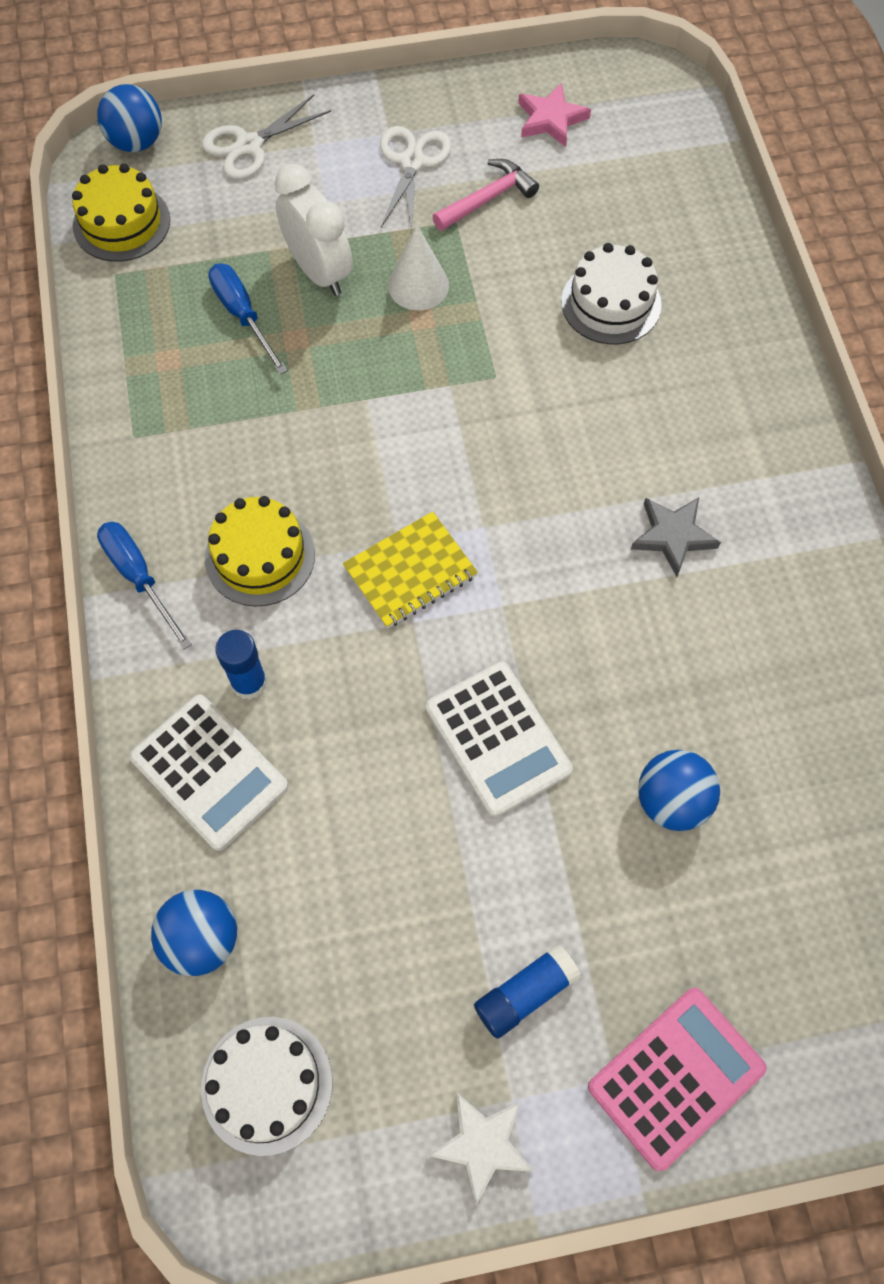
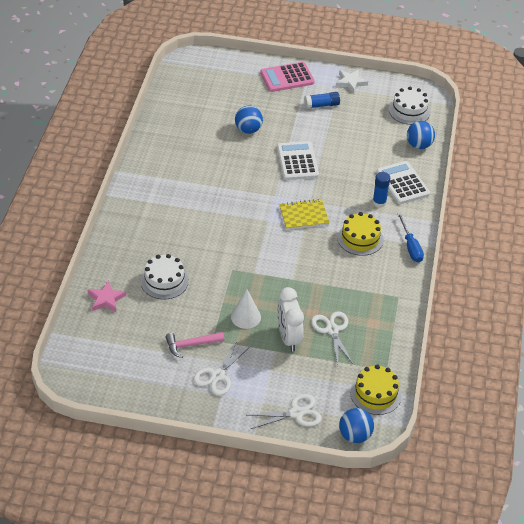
camera: 160 degrees left, 20 degrees down
(243, 316) = (332, 330): blue screwdriver -> white scissors
(551, 119) = (135, 374): pink star -> pink star (106, 299)
(673, 536) = (197, 195): grey star -> none

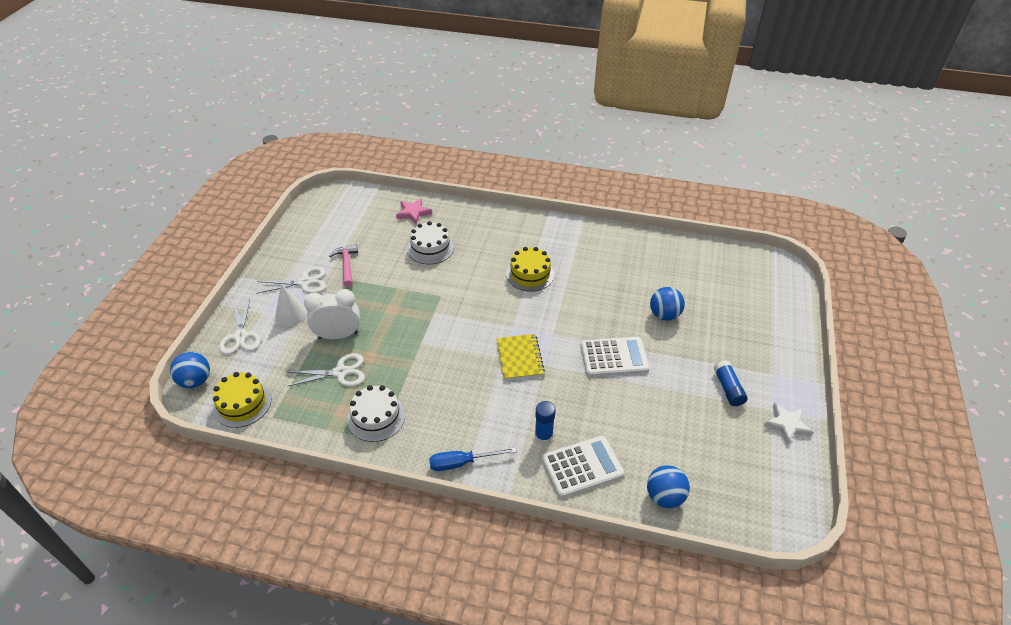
camera: 95 degrees right, 0 degrees up
(218, 375) = (304, 282): white scissors -> white scissors turned 135 degrees clockwise
(245, 317) = (374, 304): white cone -> white cone (291, 314)
(287, 78) = (775, 355): pink calculator -> none
(360, 238) = (479, 410): yellow cake -> yellow cake (530, 274)
(409, 111) = (741, 493): white cake -> white cake (376, 417)

